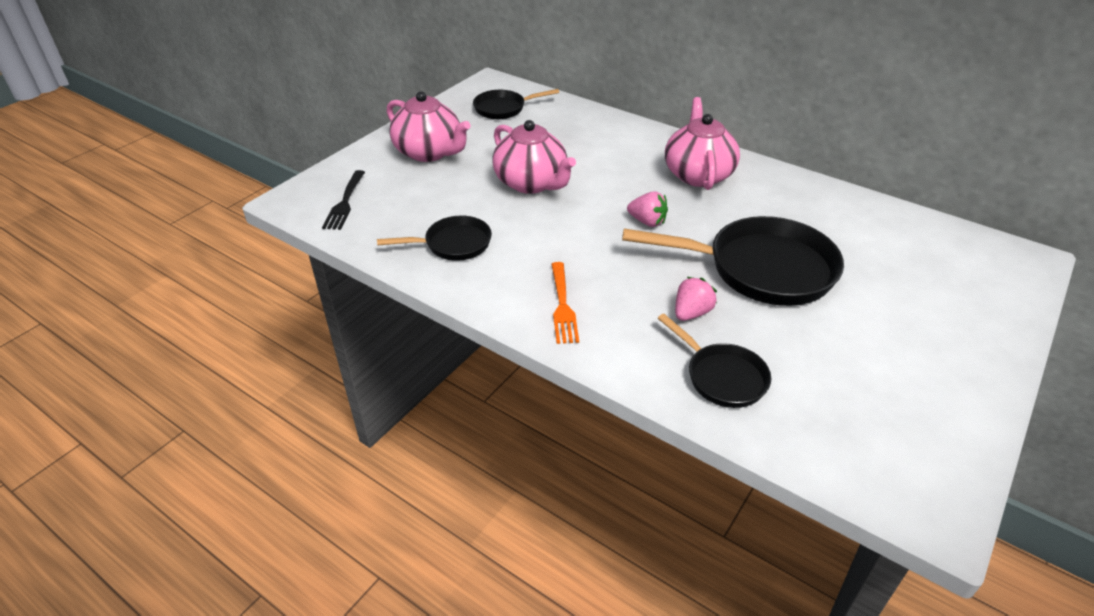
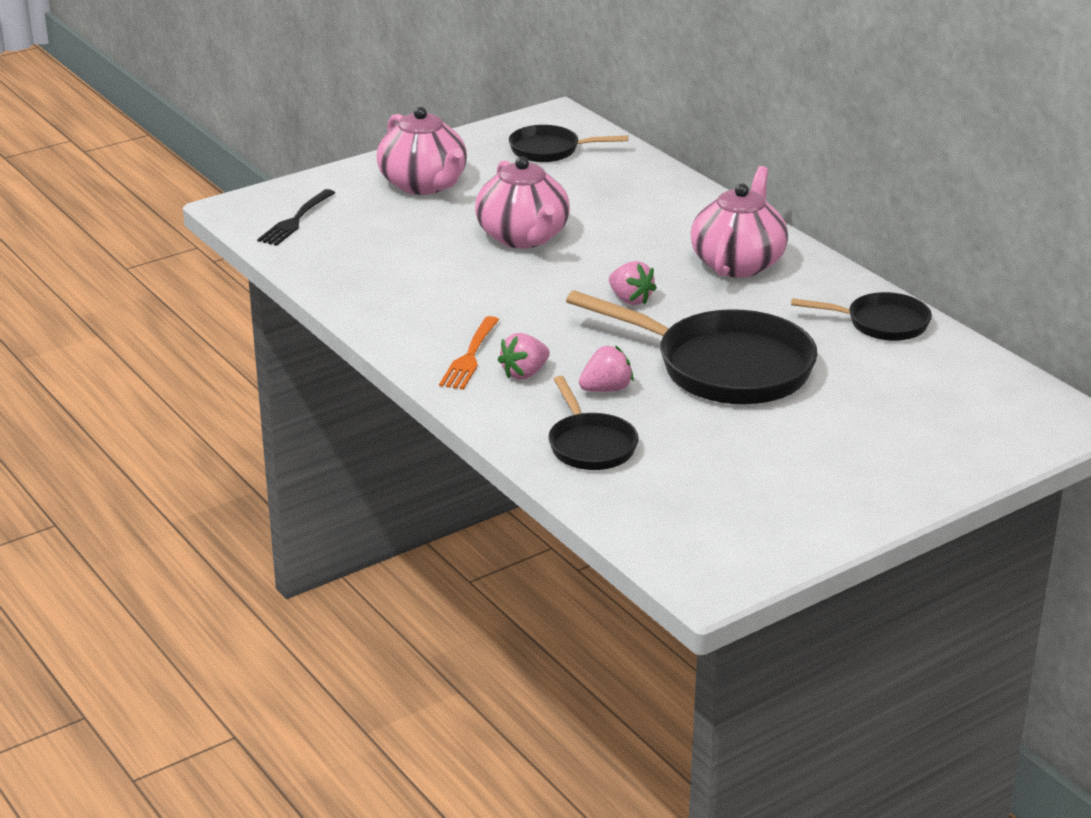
camera: 20 degrees right, 10 degrees down
(453, 244) = (390, 281): black pan -> black pan (881, 323)
(617, 312) = (524, 373): none -> pink strawberry

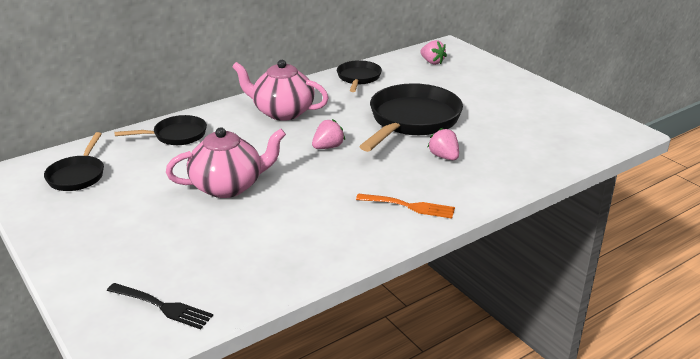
camera: 90 degrees left, 0 degrees up
(424, 185) = (115, 234): pink teapot -> none
(524, 373) = (429, 185): pink strawberry -> pink strawberry (432, 62)
(590, 445) = (511, 162): black pan -> black pan (176, 135)

